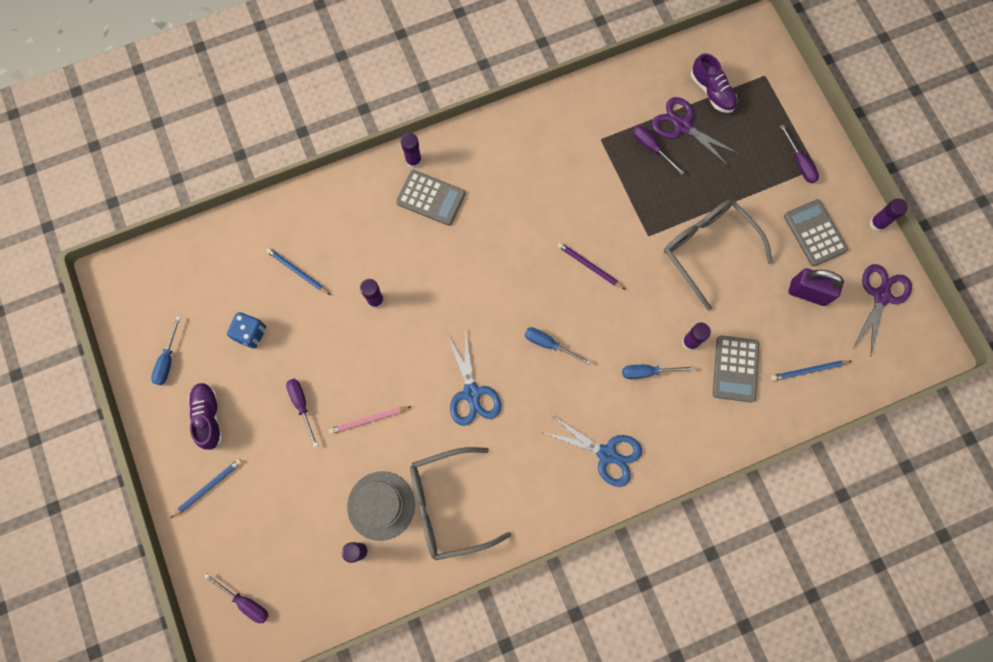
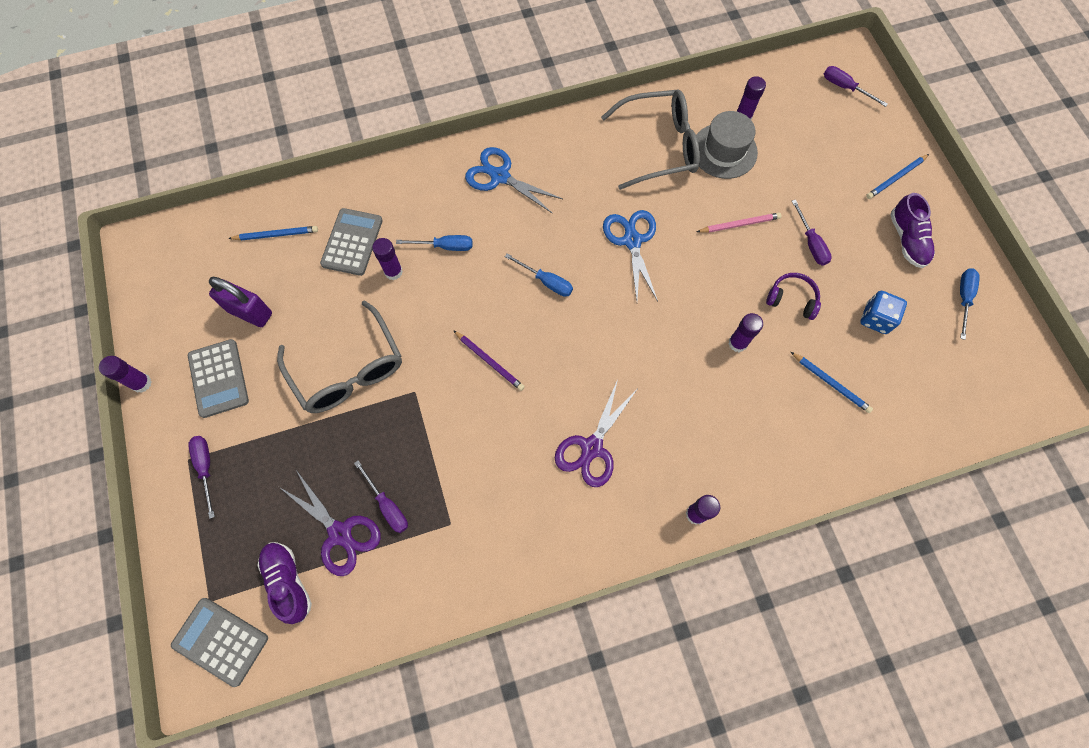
camera: 175 degrees left, 5 degrees down
(324, 346) = (792, 299): none -> purple headphones
(431, 198) = (674, 461): grey calculator -> grey calculator (220, 641)
(881, 296) = (170, 302): purple scissors -> purple scissors (591, 448)

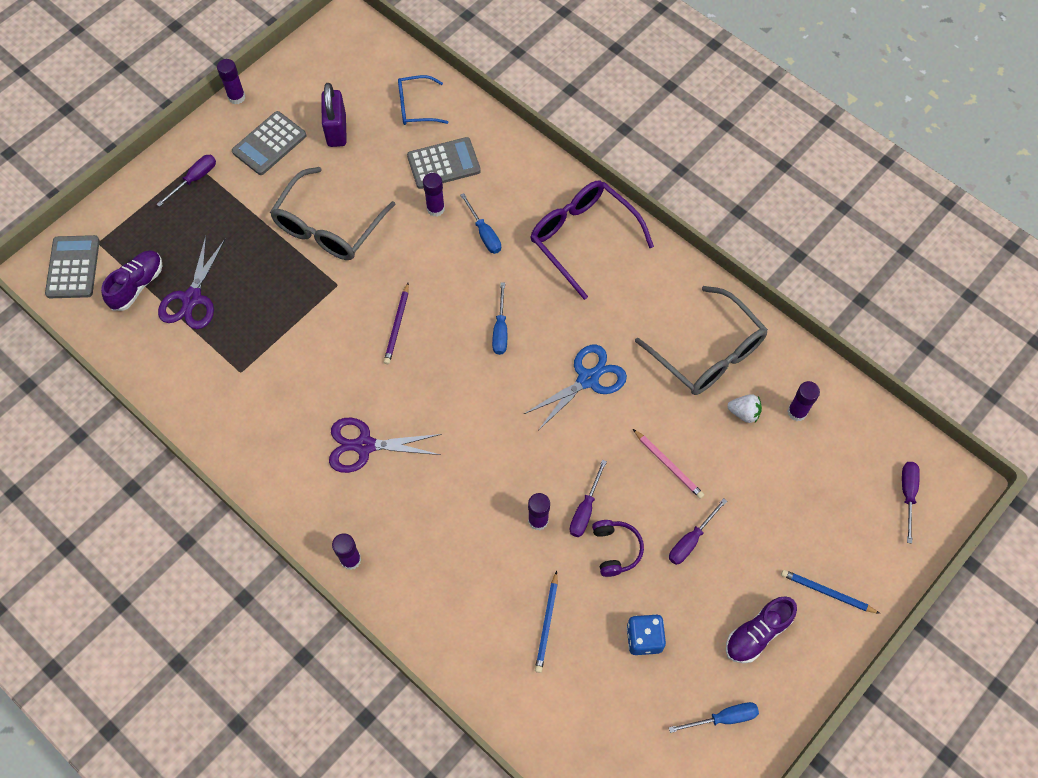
camera: 60 degrees right, 5 degrees down
(276, 234) = (416, 107): blue pencil -> blue glasses
(387, 505) = (231, 318): purple screwdriver -> purple screwdriver (585, 509)
(500, 176) = (582, 238): blue scissors -> purple glasses
(724, 151) = (744, 413): grey hat -> white strawberry

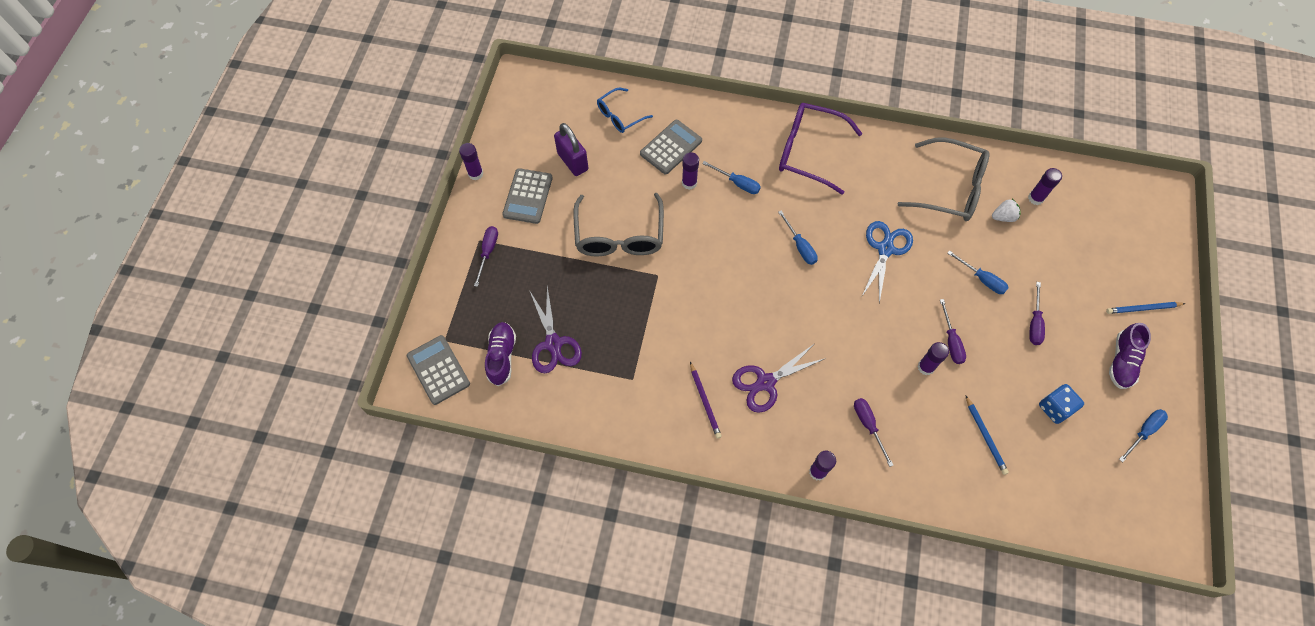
camera: 30 degrees left, 0 degrees up
(397, 325) = (724, 282): purple pencil -> purple pencil (705, 401)
(615, 549) = (991, 357): purple headphones -> none
(668, 465) = (982, 279): pink pencil -> blue screwdriver
(907, 494) = (1142, 216): purple screwdriver -> purple screwdriver (868, 425)

